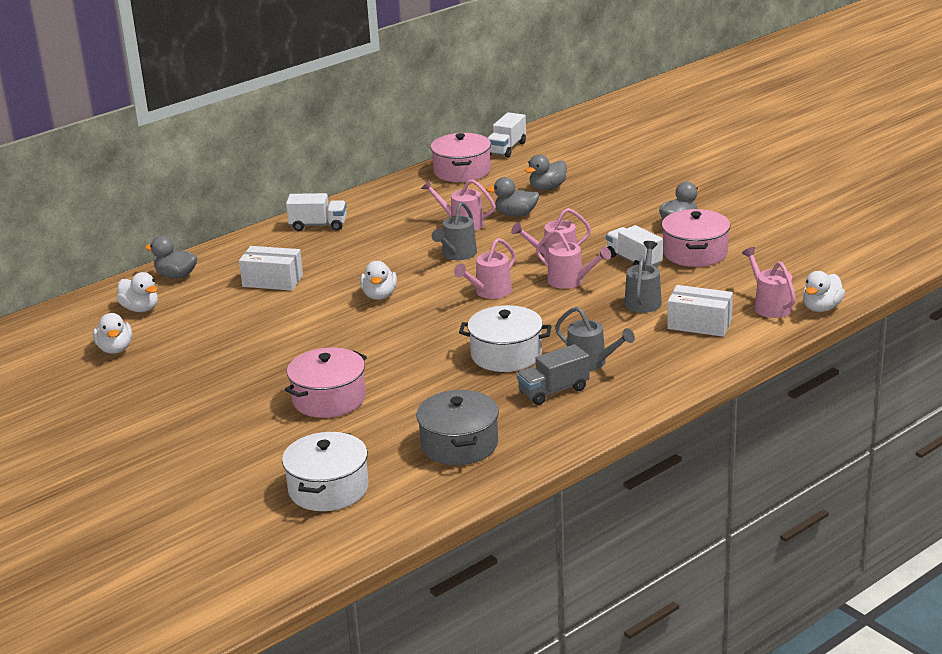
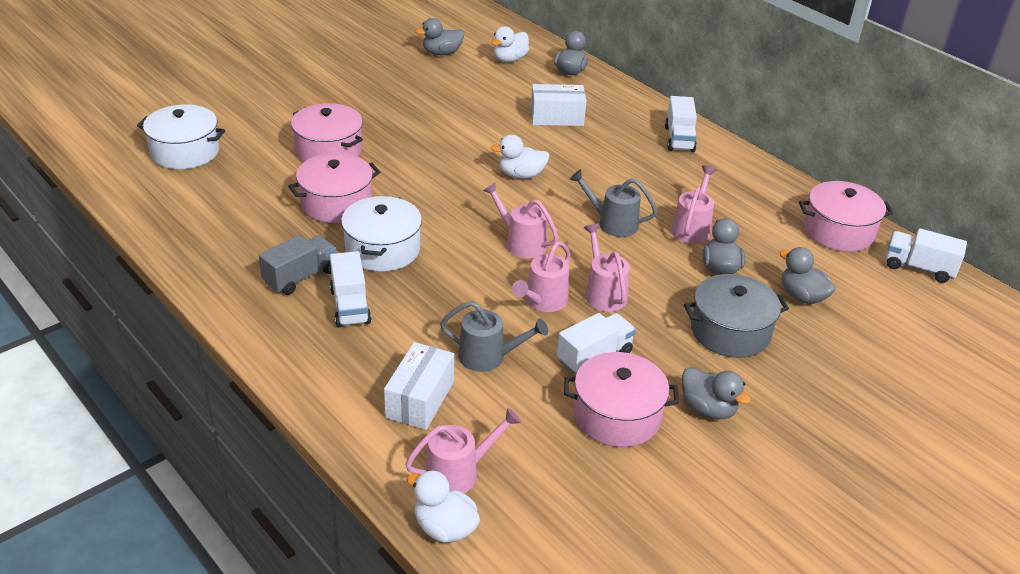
camera: 85 degrees right, 10 degrees up
(115, 349) = (442, 53): white duck -> grey duck
(272, 281) = (557, 117): white box -> white box turned 75 degrees clockwise
(431, 385) = (336, 203): none -> pink pot
(459, 444) = (224, 217): grey pot -> grey pot (730, 331)
(553, 391) = (300, 277): grey truck -> grey truck turned 75 degrees clockwise
(591, 363) = (350, 306): grey watering can -> white truck

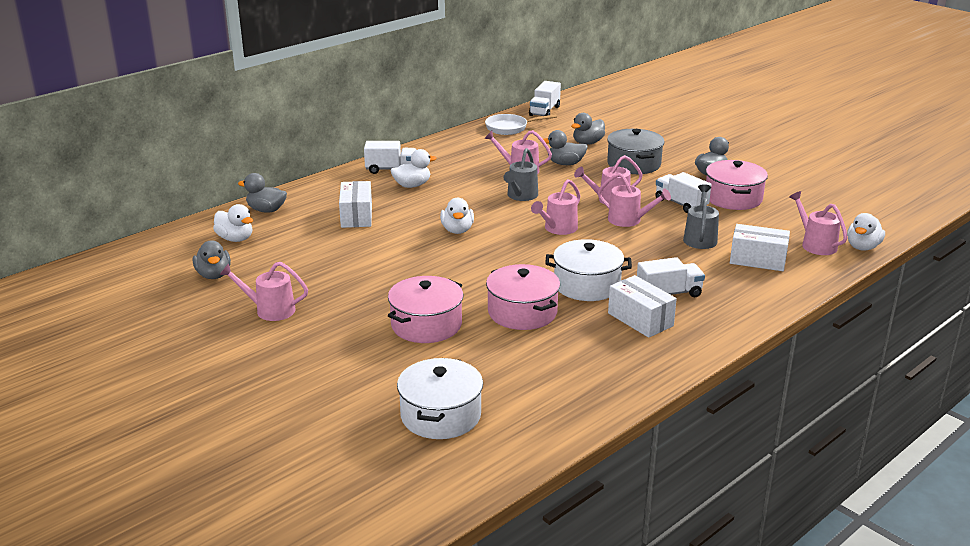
camera: 90 degrees left, 10 degrees down
(300, 277) = (640, 319): grey truck -> white box
(375, 78) = (269, 310): none -> pink watering can
(636, 151) = (412, 185): none -> white duck
(838, 231) = (510, 128): pink pot -> white pan

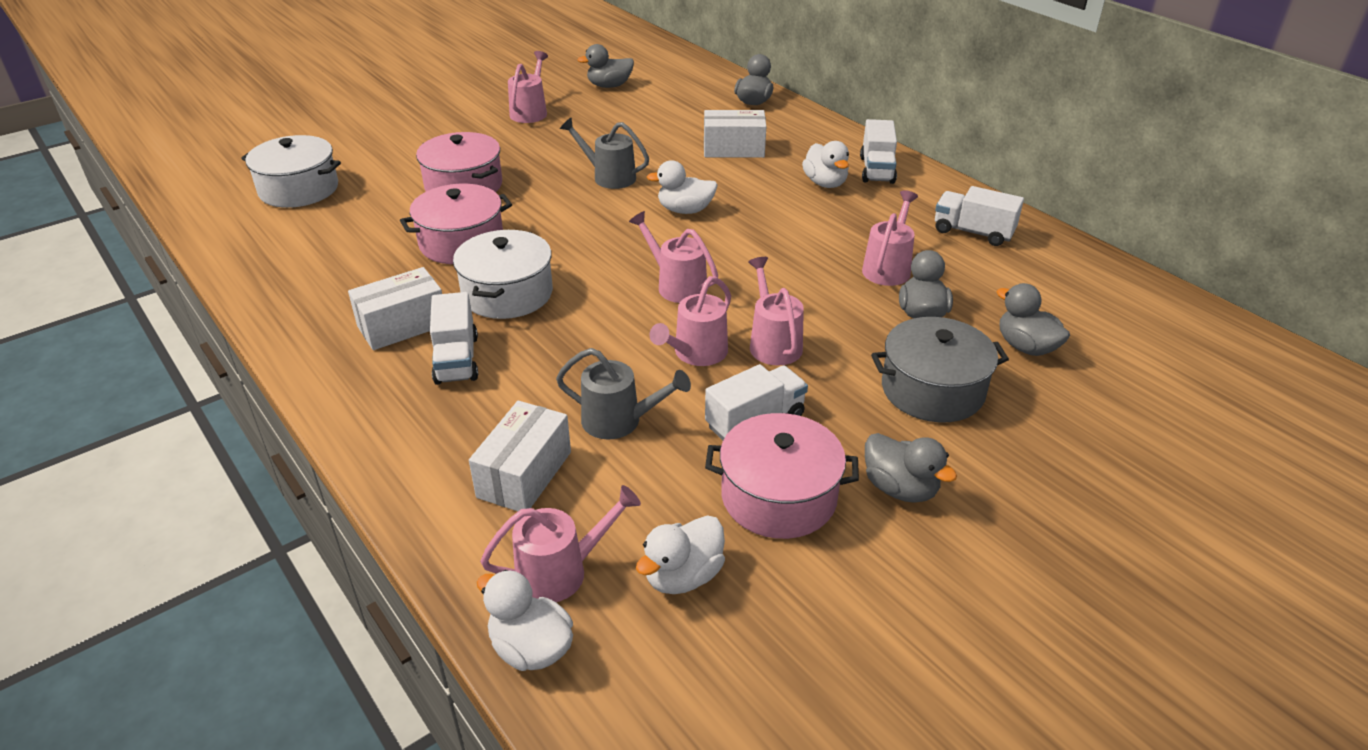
camera: 95 degrees right, 10 degrees up
(235, 239) = (685, 91): white duck -> white duck (683, 576)
(510, 128) = (1071, 270): white pan -> none
(521, 196) = (790, 262): grey watering can -> grey watering can (609, 177)
(544, 111) = (1176, 312): white truck -> white truck (973, 232)

